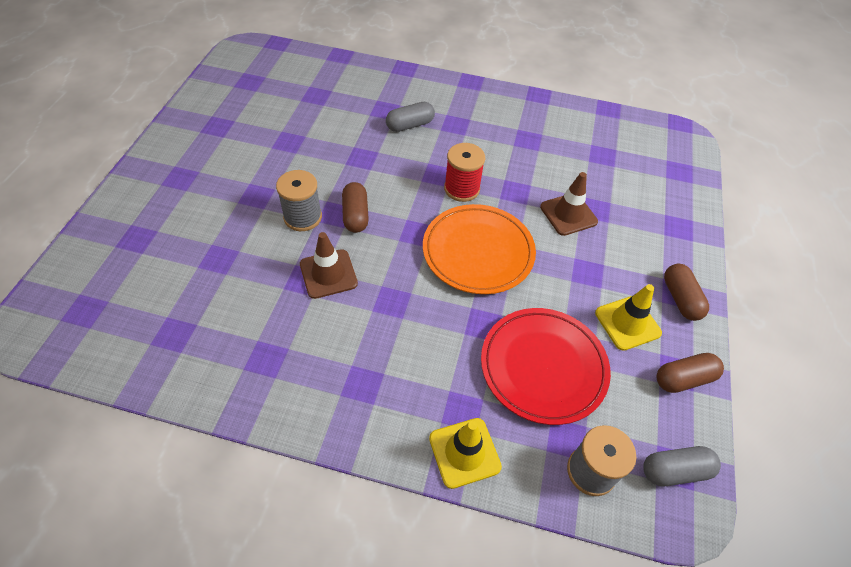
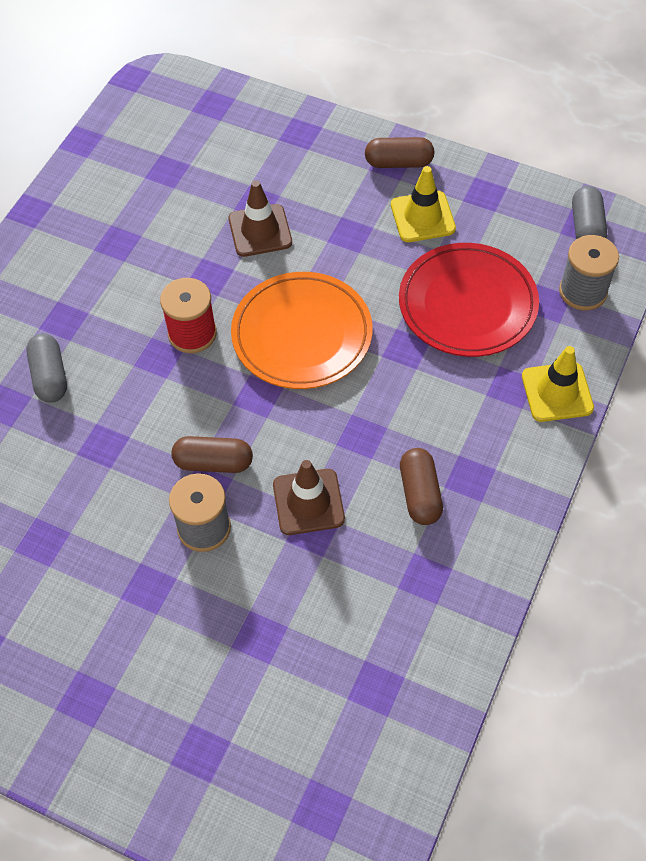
camera: 75 degrees left, 5 degrees up
(684, 379) = (493, 190): brown capsule -> brown capsule (420, 494)

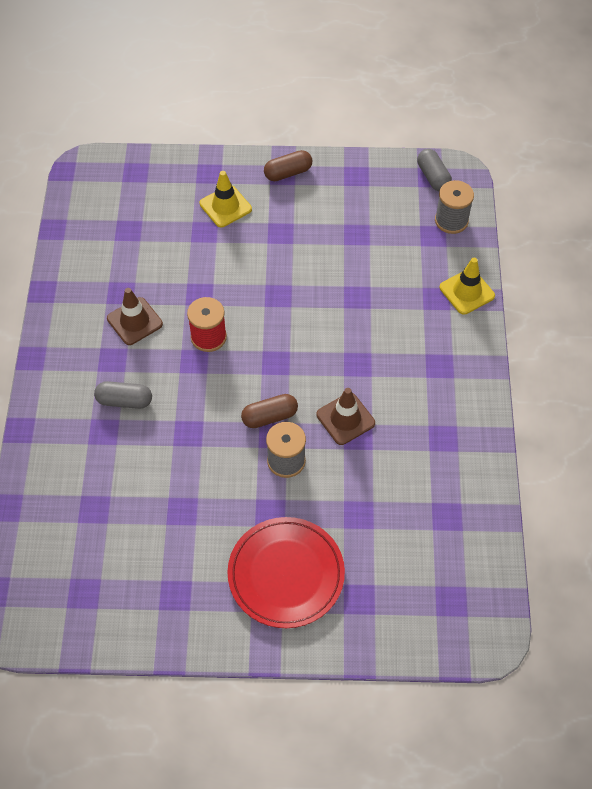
camera: 25 degrees left, 0 degrees up
(50, 376) = (124, 401): grey capsule -> grey capsule turned 45 degrees counterclockwise
(260, 231) = (217, 251): brown traffic cone -> brown traffic cone (134, 321)
(302, 334) = (283, 312): orange plate -> none
(420, 494) = (413, 387): brown capsule -> none
(422, 217) = (323, 205): yellow traffic cone -> yellow traffic cone (225, 206)
(467, 304) = (382, 254): red plate -> red plate (286, 574)

